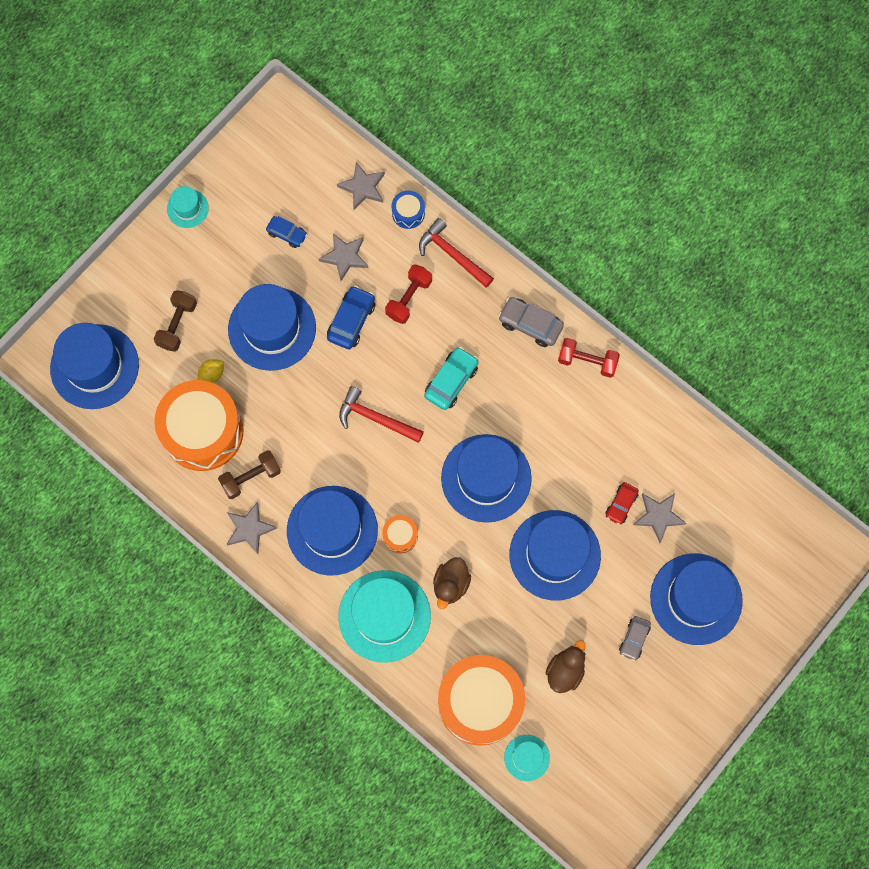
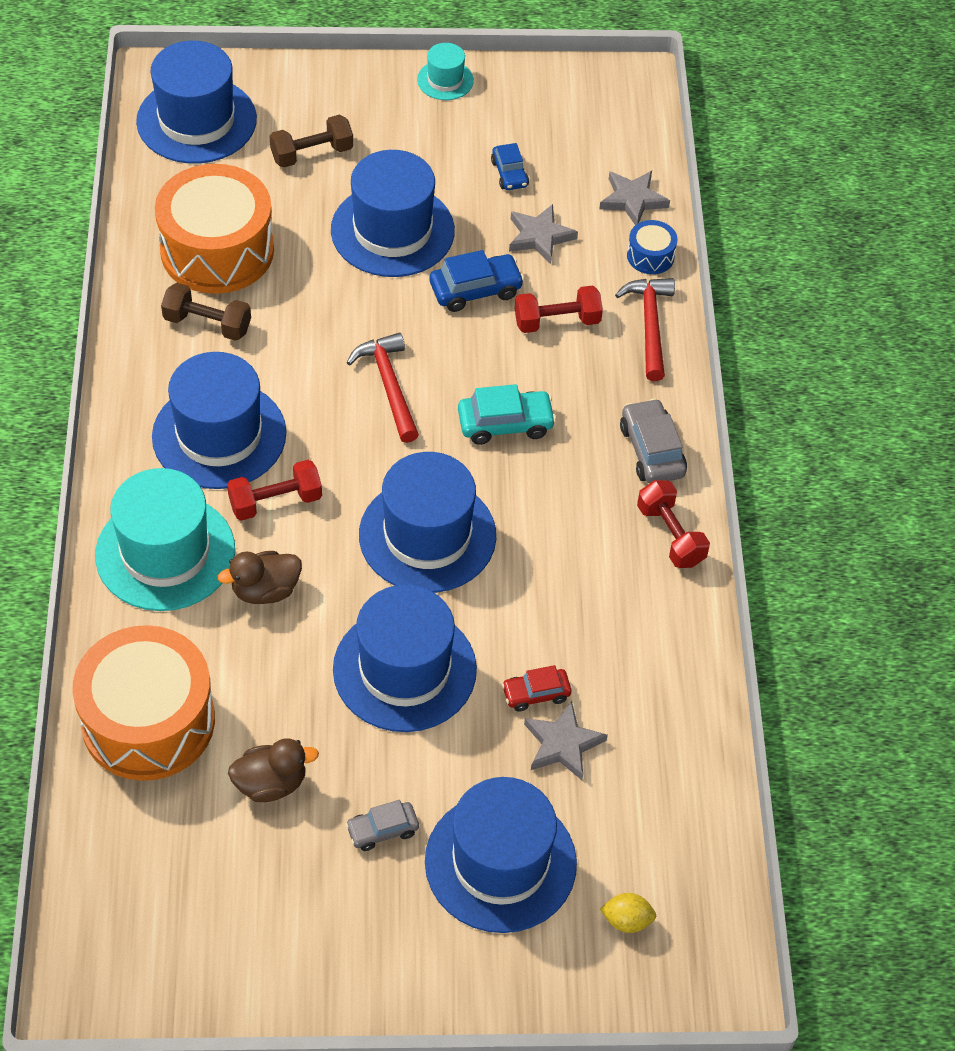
camera: 45 degrees right, 20 degrees down
(212, 374) = (288, 216): yellow lemon -> yellow lemon (626, 920)
(249, 529) = (147, 361): grey star -> none
(400, 536) = (275, 502): orange drum -> red dumbbell
(526, 757) = (122, 821): turquoise hat -> none

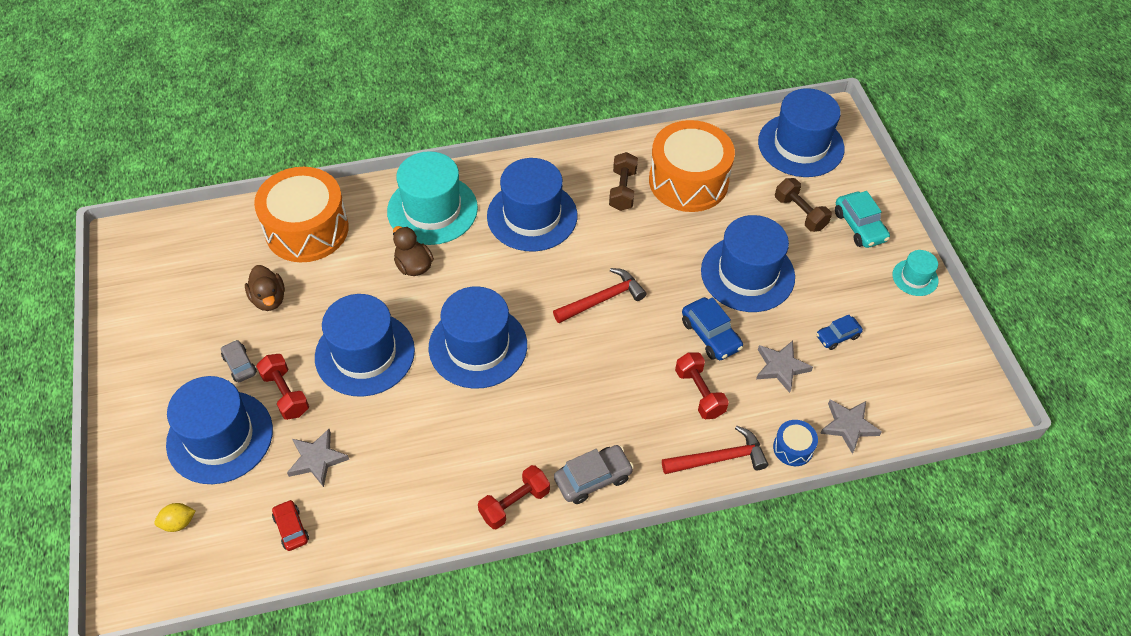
camera: 80 degrees right, 0 degrees up
(275, 502) = (485, 256): red dumbbell -> red dumbbell (285, 394)
(505, 424) = (590, 376): turquoise car -> turquoise car (859, 226)
(536, 694) = (356, 435): red car -> red car (291, 528)
(626, 920) = (178, 523): yellow lemon -> yellow lemon turned 75 degrees clockwise

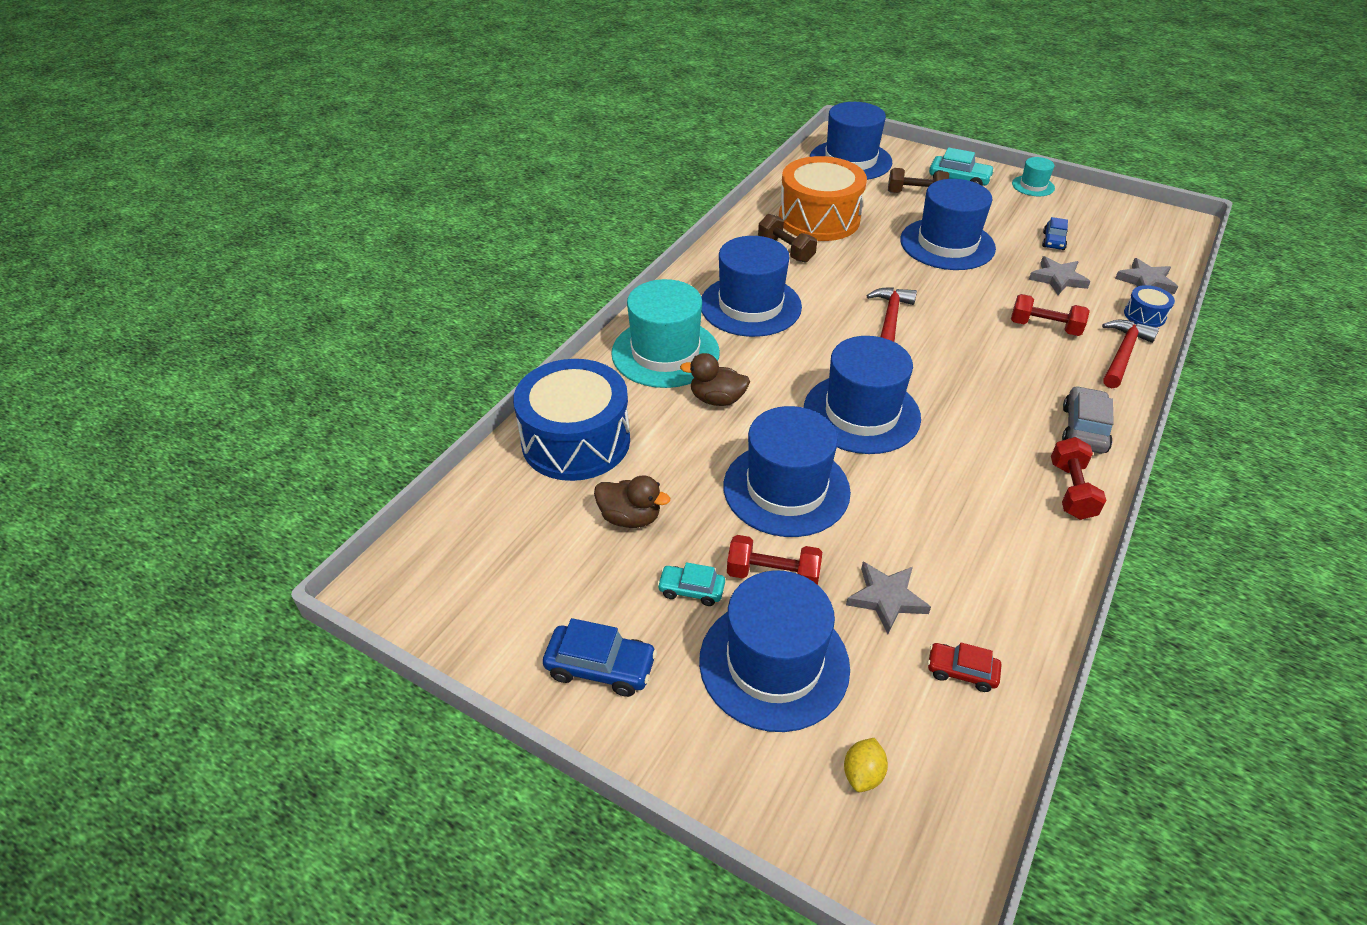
camera: 45 degrees left, 10 degrees down
(239, 365) = (691, 590): grey car -> turquoise car
(307, 229) = (576, 441): orange drum -> blue drum
(710, 335) = (990, 291): blue car -> blue car (600, 667)

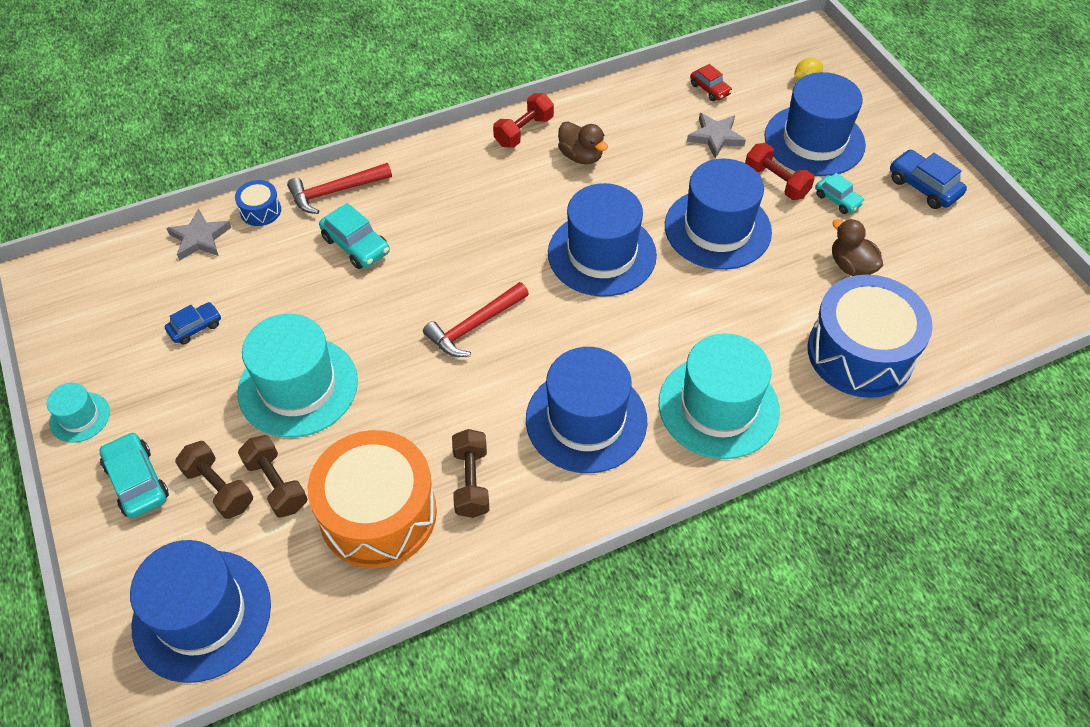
camera: 145 degrees left, 10 degrees up
(717, 399) = (709, 329): brown duck -> brown duck (581, 156)
(889, 206) = (276, 484): none -> brown dumbbell
(947, 244) = (298, 386): blue hat -> turquoise hat
(1044, 327) = (356, 245): red dumbbell -> turquoise car
(1058, 279) = (266, 284): grey star -> none
(1083, 429) = (456, 159): grey car -> none

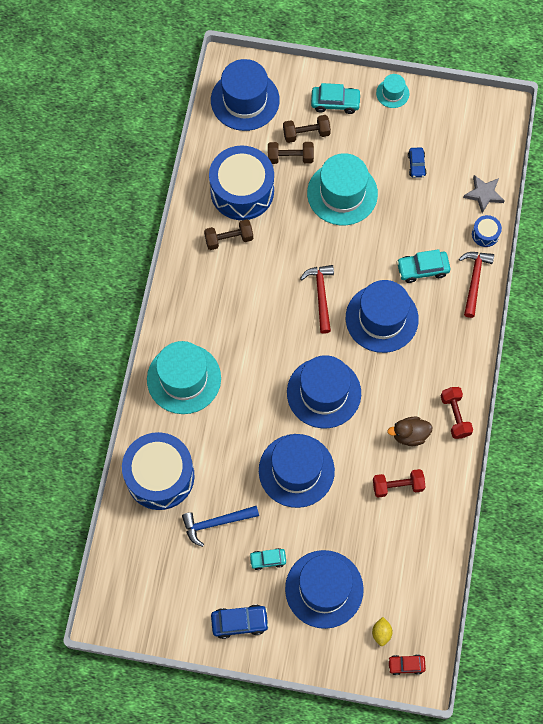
camera: 125 degrees right, 15 degrees up
(378, 514) = (242, 191): orange drum -> blue drum
(471, 482) = (229, 239): brown dumbbell -> brown dumbbell turned 45 degrees counterclockwise
(586, 420) = (223, 311): blue hat -> blue hat (381, 318)
(710, 89) = (415, 561): red car -> red car (406, 665)
(715, 137) = (370, 529): grey star -> none
(776, 182) = (307, 535): red dumbbell -> red dumbbell (397, 486)
(851, 266) = (216, 523): brown duck -> blue hammer

